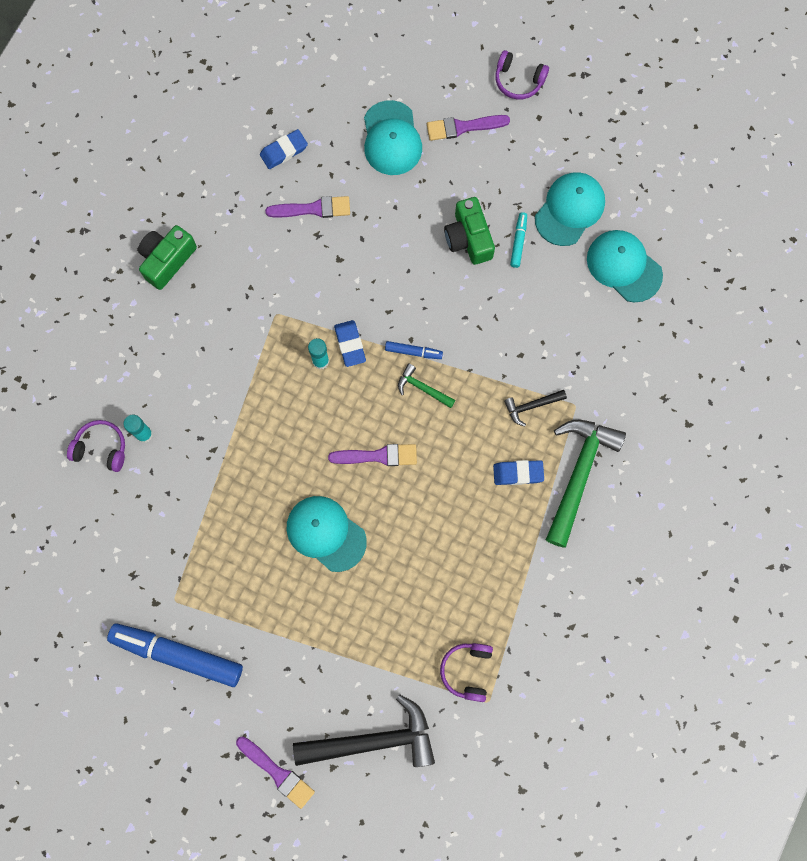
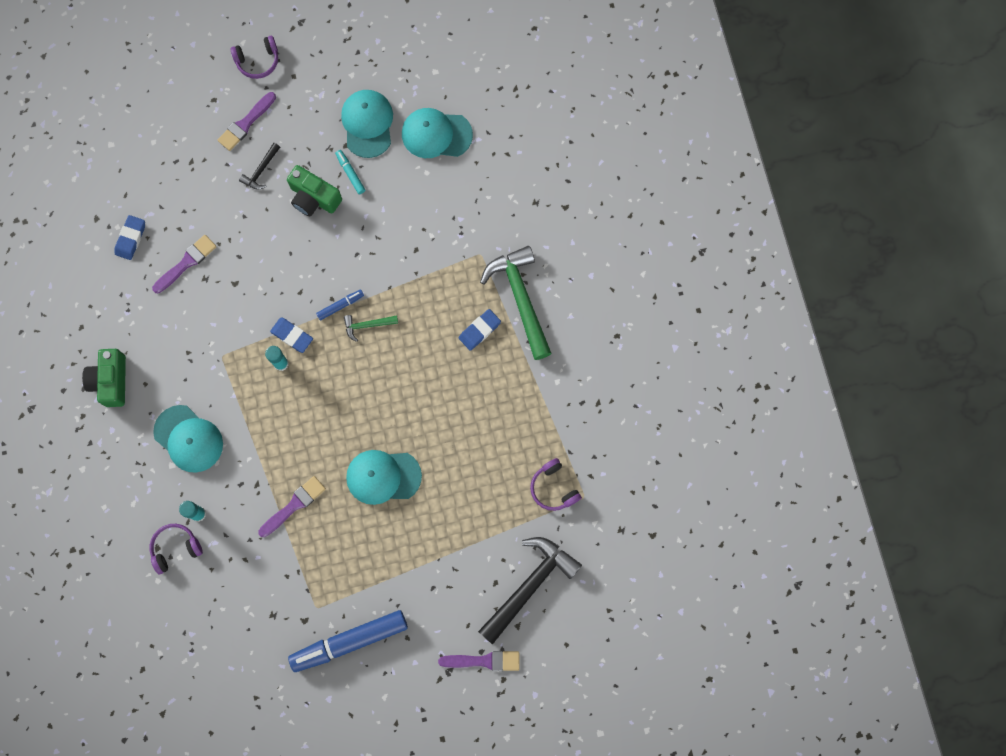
camera: 40 degrees left, 0 degrees up
(378, 456) = (375, 395): purple brush -> purple brush (294, 505)
(391, 138) = (201, 170): turquoise cap -> turquoise cap (188, 439)
(532, 406) = (452, 278): black hammer -> black hammer (261, 170)

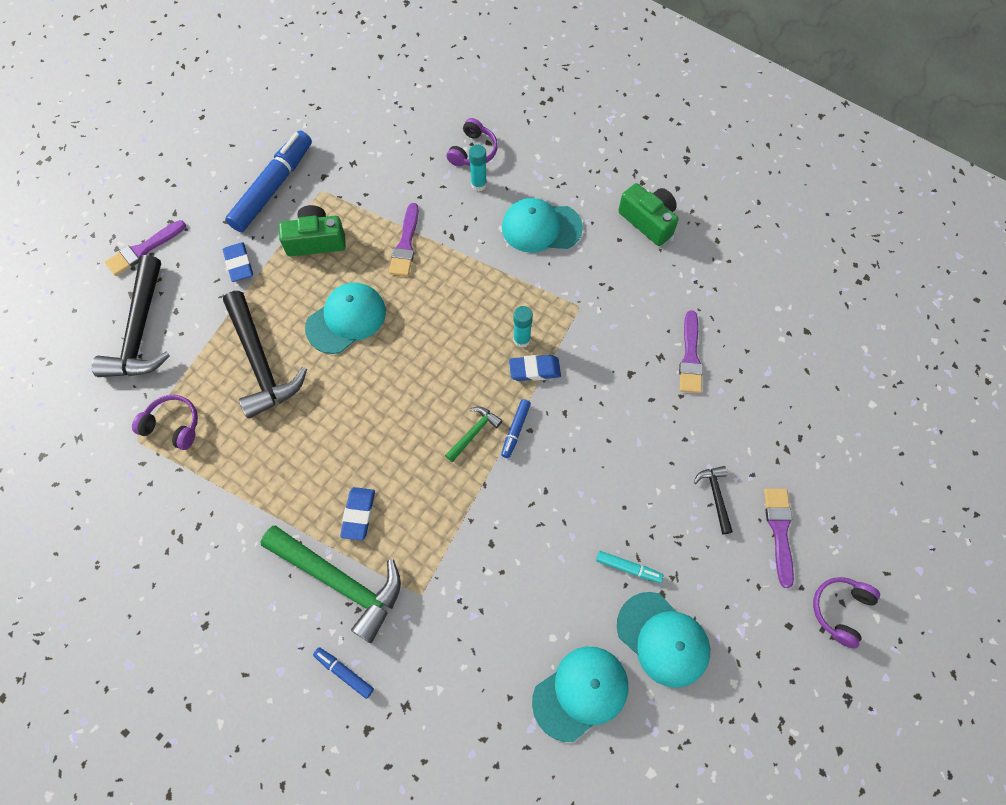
camera: 140 degrees right, 10 degrees down
(131, 238) = (759, 338): blue eraser -> blue eraser (239, 264)
(314, 198) = (639, 512): green camera -> green camera (316, 241)
(465, 490) = (261, 362): none -> black hammer
(556, 246) = (344, 672): none -> blue marker

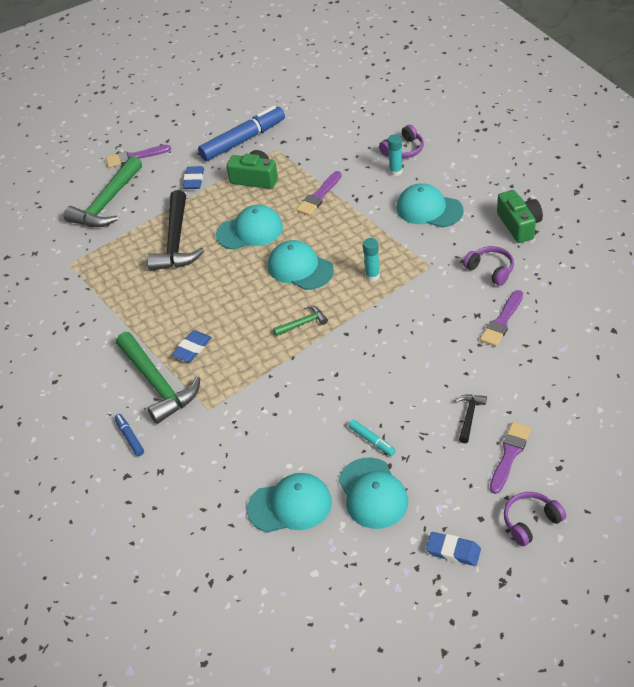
camera: 30 degrees right, 20 degrees down
(141, 330) = (107, 203): black hammer -> green hammer
(173, 425) = (98, 262): purple headphones -> purple headphones (490, 270)
(432, 355) = (300, 268): none -> turquoise cap
(515, 430) = (335, 330): blue marker -> none
(534, 370) = (371, 297): blue eraser -> blue eraser (453, 551)

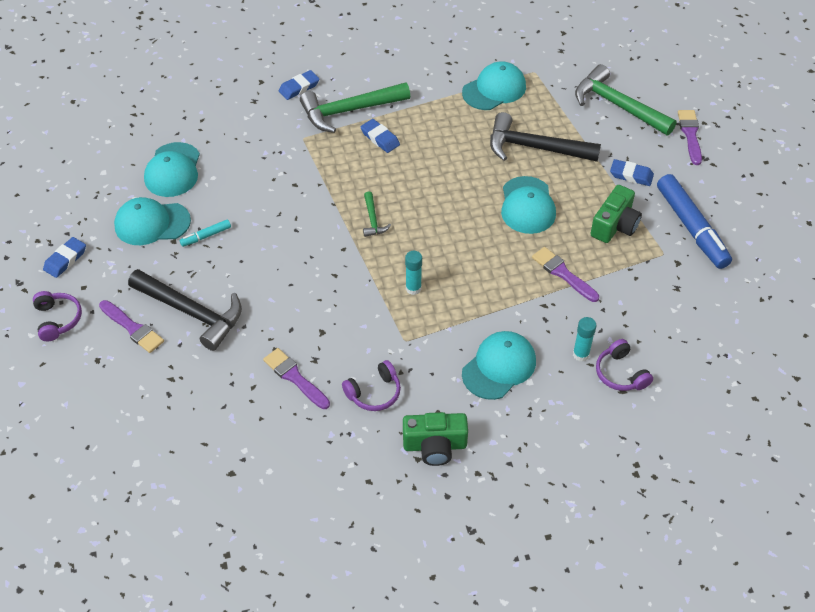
camera: 100 degrees right, 5 degrees up
(130, 437) = (299, 87): blue marker -> blue eraser
(300, 268) = (452, 233): turquoise cap -> turquoise cap (494, 89)
(469, 416) = (191, 312): black hammer -> black hammer, size x2.13

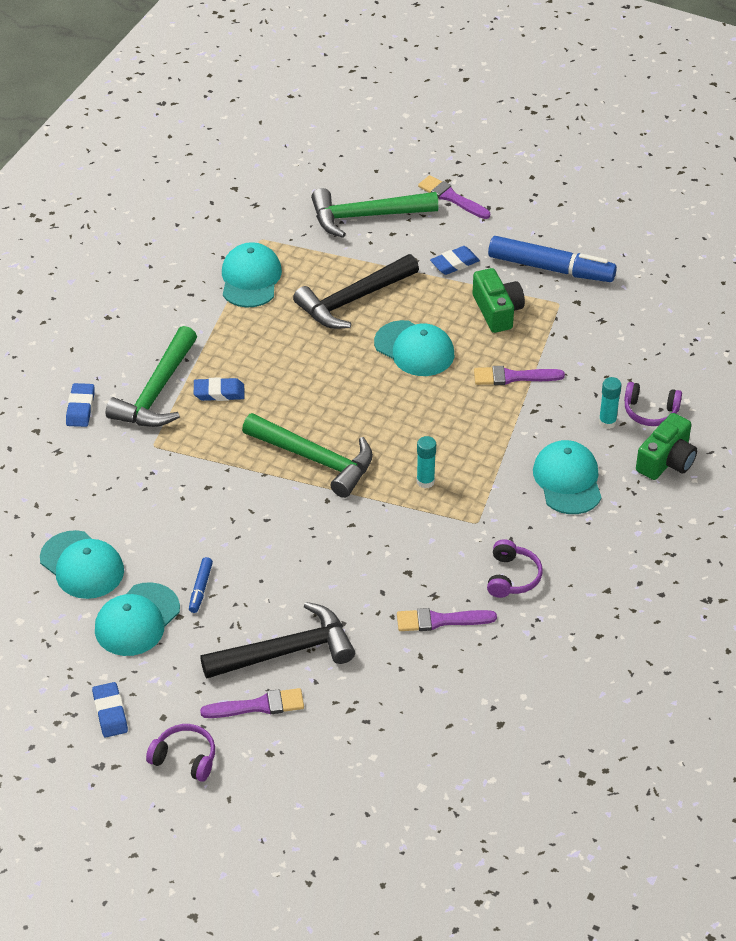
camera: 50 degrees left, 5 degrees down
(206, 236) = (200, 588): turquoise marker -> blue marker
(373, 220) = (315, 459): green hammer -> green hammer, size x2.13
(435, 446) = (605, 571): green camera -> green camera (666, 460)

